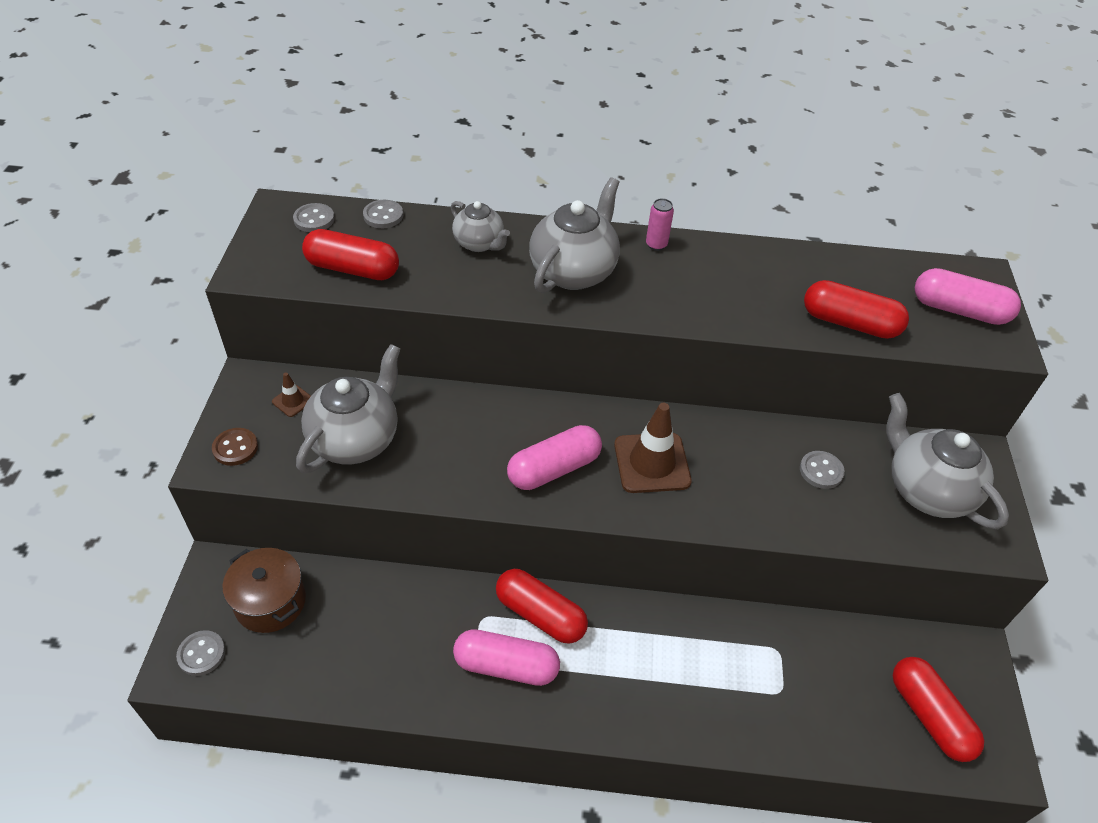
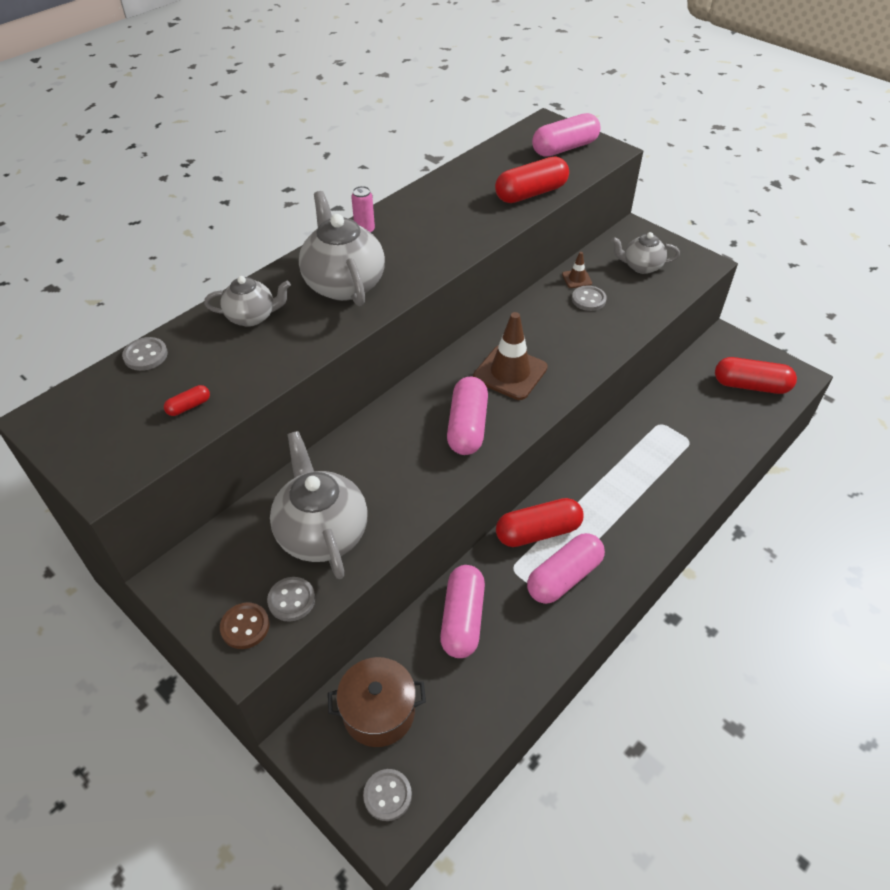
camera: 50 degrees left, 0 degrees up
(293, 401) = (233, 556): brown traffic cone -> brown traffic cone (576, 279)
(314, 219) = (91, 402): grey button -> grey button (291, 600)
(352, 269) = (189, 406): red capsule -> red capsule, size x0.44
(400, 609) = (462, 619): none -> pink capsule
(926, 490) = (641, 266): grey teapot -> grey teapot, size x0.59

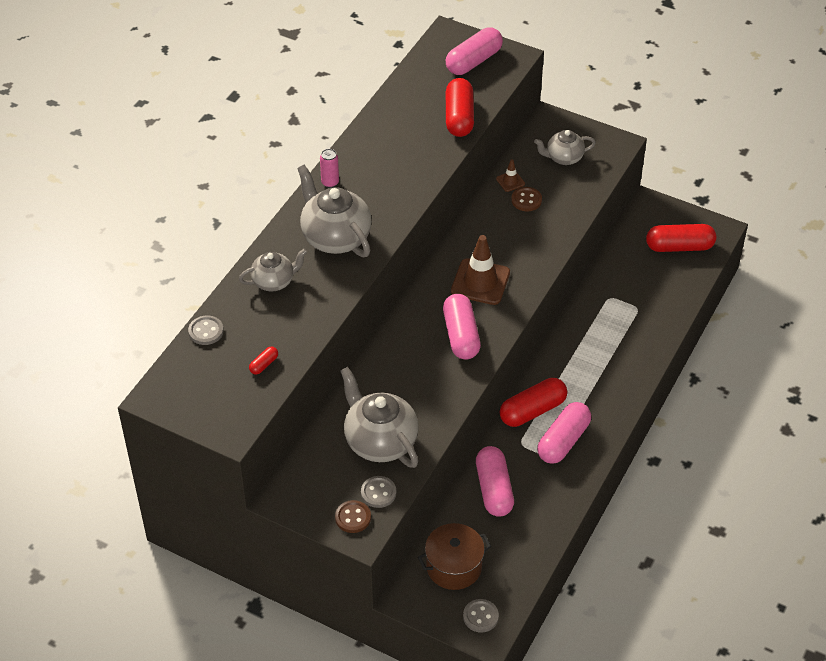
camera: 15 degrees left, 0 degrees up
(531, 193) = (459, 117): red capsule -> red capsule turned 45 degrees counterclockwise
(588, 299) = (526, 200): grey button -> brown button

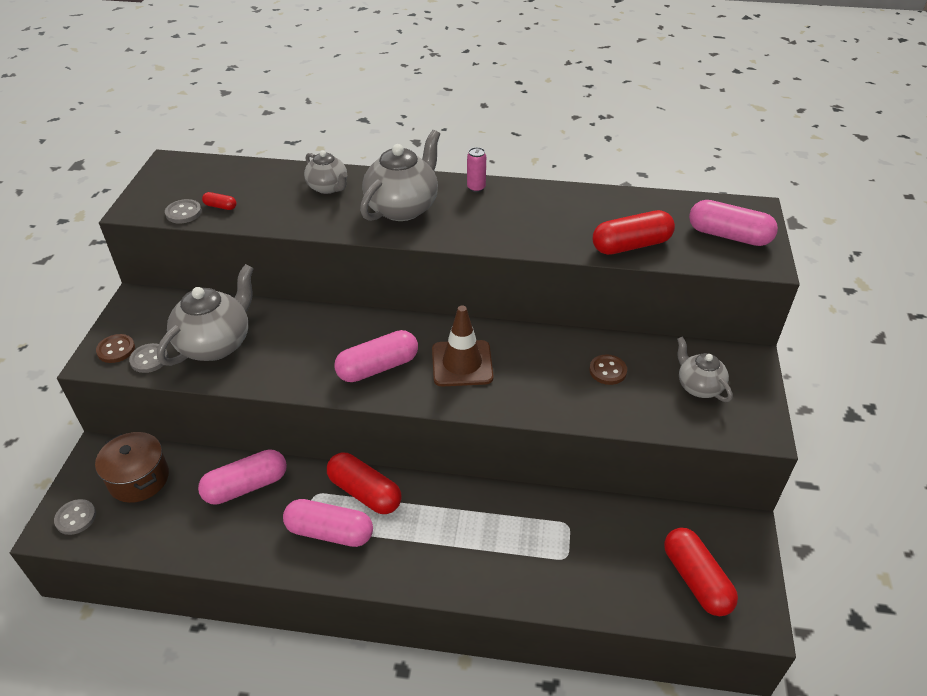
camera: 70 degrees right, 5 degrees down
(206, 331) = (253, 168): grey button -> grey button (183, 213)
(510, 181) = (628, 351): brown traffic cone -> none

